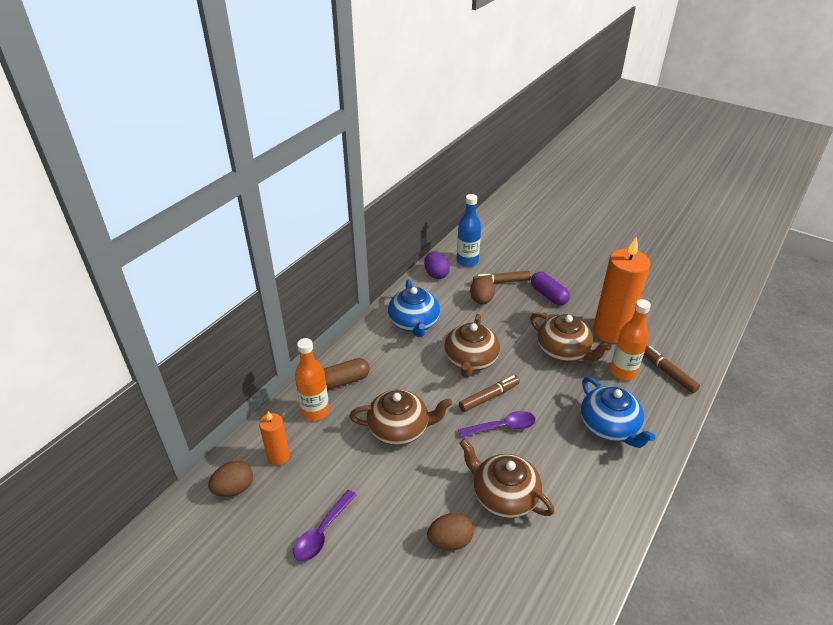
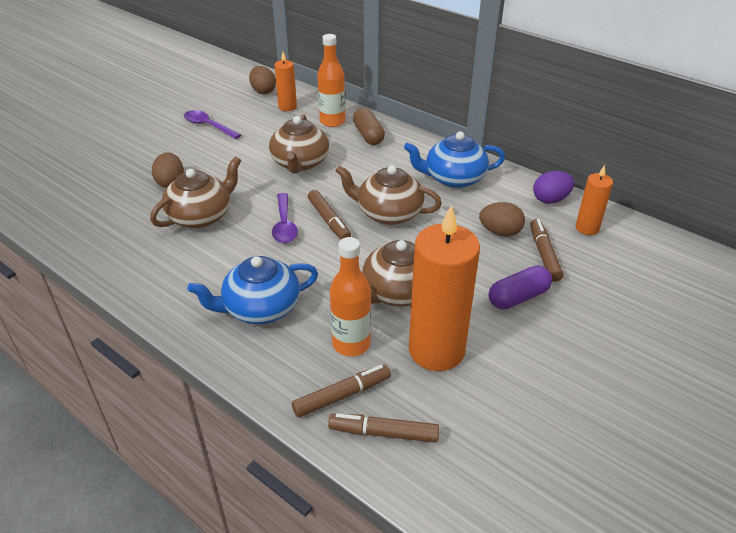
camera: 95 degrees right, 0 degrees up
(467, 261) = (587, 228): blue bottle -> orange candle
(685, 352) = (383, 433): none -> brown marker

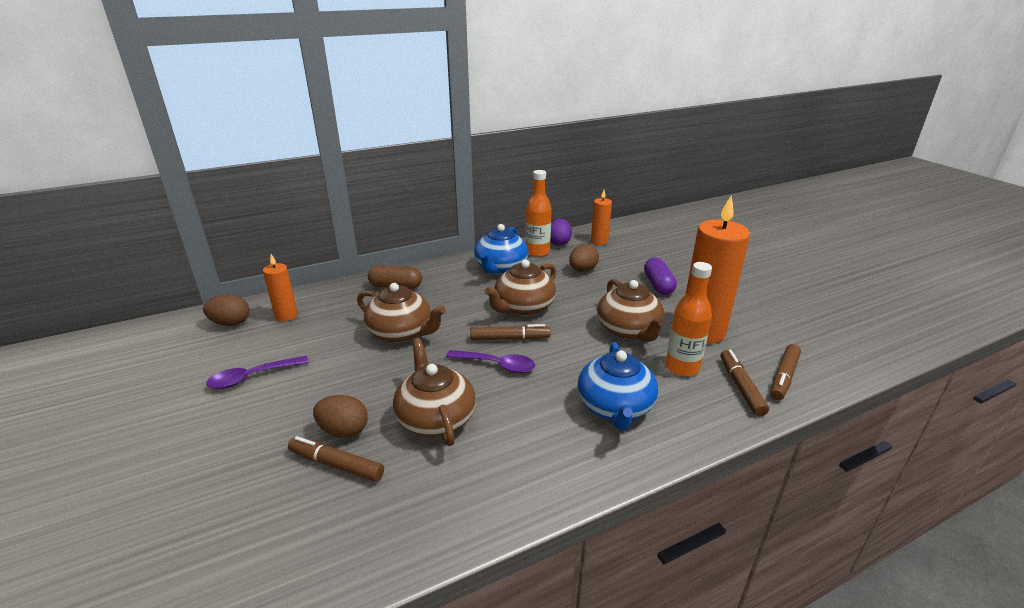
camera: 65 degrees left, 10 degrees down
(332, 121) = (349, 298): orange bottle -> orange bottle (537, 252)
(544, 254) = (617, 263): brown marker -> brown marker (336, 465)

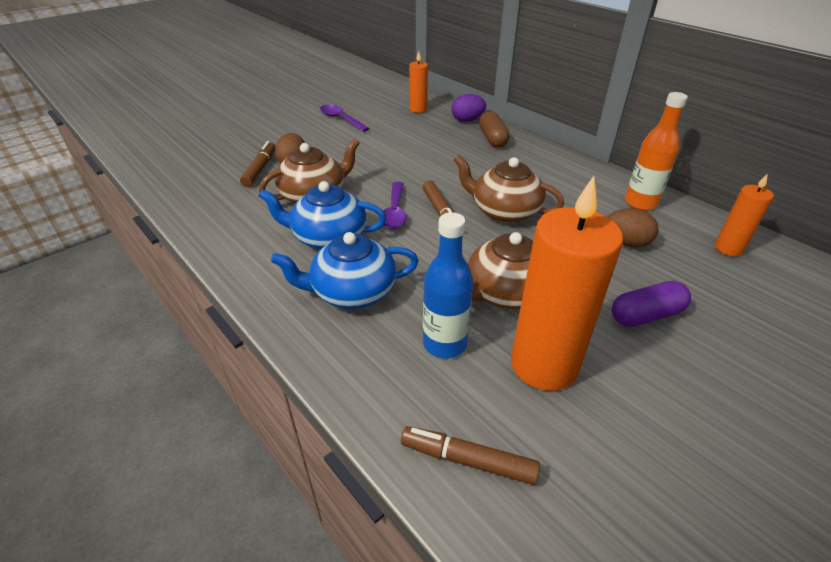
camera: 75 degrees right, 10 degrees up
(231, 323) = (398, 95): brown egg -> none
(401, 332) = (421, 157): brown teapot -> none
(500, 268) = (577, 185): blue teapot -> blue teapot (328, 237)
(559, 243) = (684, 215): purple egg -> purple egg (467, 120)
(682, 367) = (444, 344): orange bottle -> blue bottle
(740, 387) = (424, 404): brown marker -> none

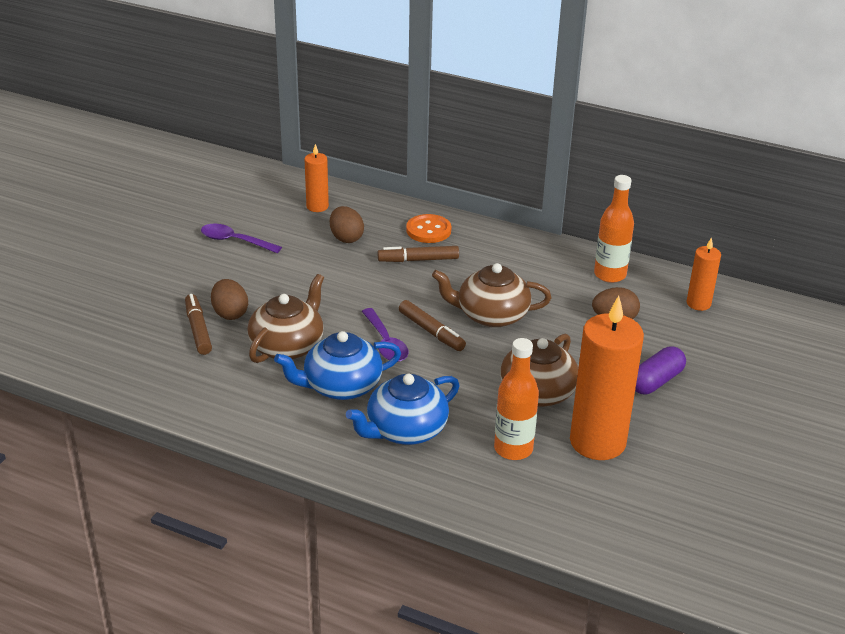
camera: 25 degrees left, 5 degrees down
(423, 132) = (346, 238): none -> brown egg
(444, 344) = (513, 449): blue bottle -> orange bottle
(467, 120) = (385, 210): purple egg -> none
(468, 460) = (579, 520): brown marker -> brown marker (418, 260)
(492, 139) = (428, 230): brown capsule -> orange button

